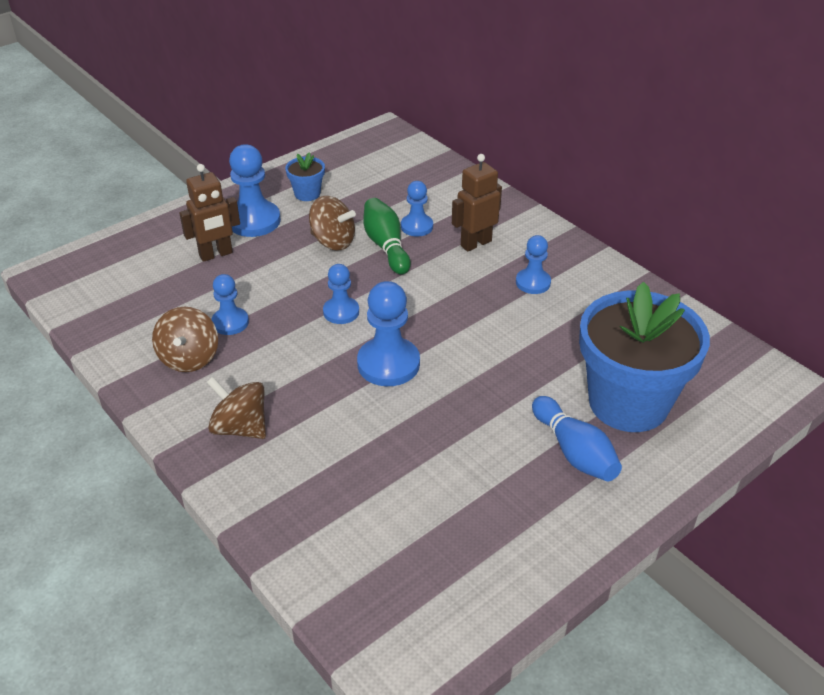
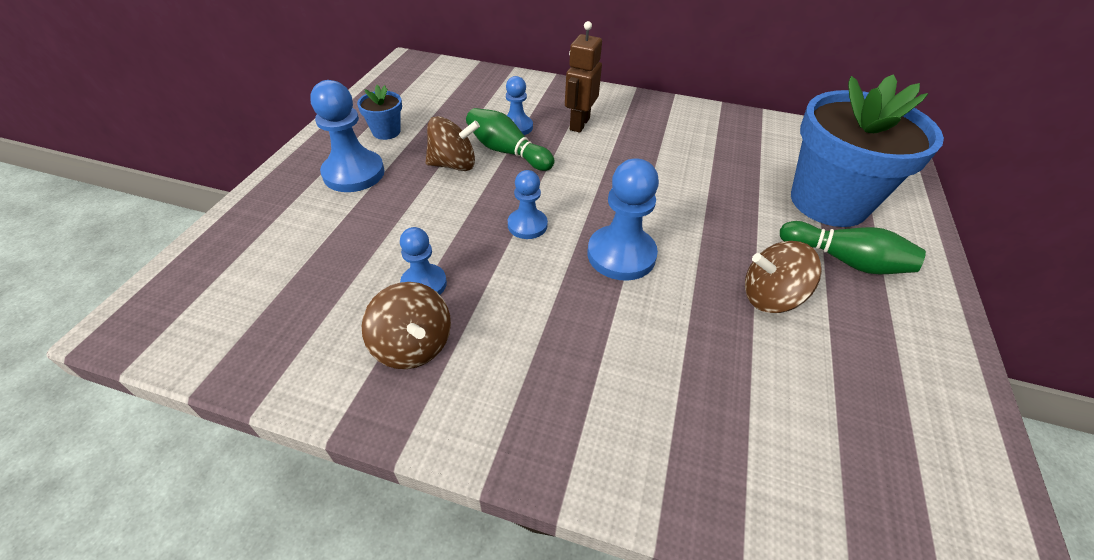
camera: 35 degrees left, 5 degrees up
(216, 254) = (341, 220): brown robot -> none
(240, 427) = (548, 397): brown spinning top -> brown spinning top (770, 297)
(533, 282) = (656, 138): blue pawn -> none
(574, 451) = (845, 260): blue bowling pin -> green bowling pin

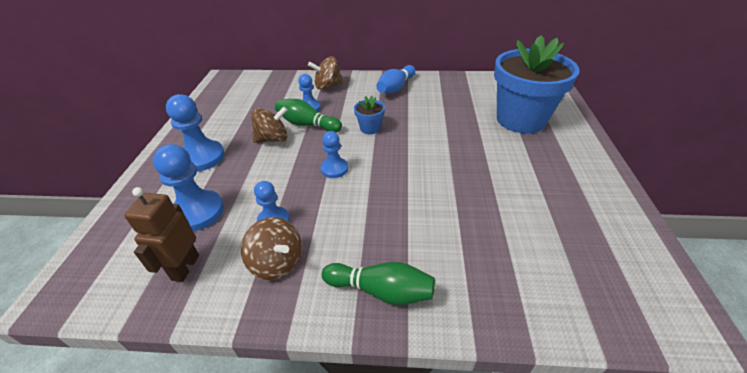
camera: 10 degrees left, 5 degrees down
(386, 132) = (218, 126): blue flower pot -> blue flower pot (370, 128)
(579, 124) = (351, 99): brown robot -> brown robot (185, 267)
(621, 255) = (402, 176): blue pawn -> blue pawn (198, 212)
(649, 118) = (396, 88): none -> blue bowling pin
(770, 297) = (502, 183): brown spinning top -> brown spinning top (327, 86)
(845, 260) = (540, 152): green bowling pin -> green bowling pin (381, 291)

